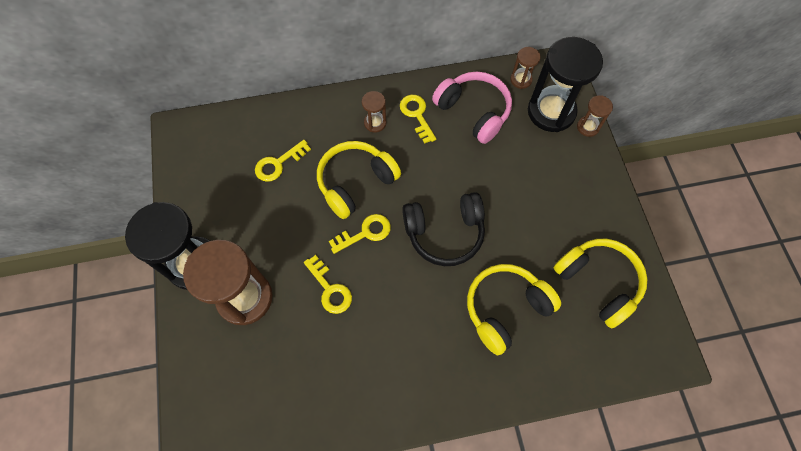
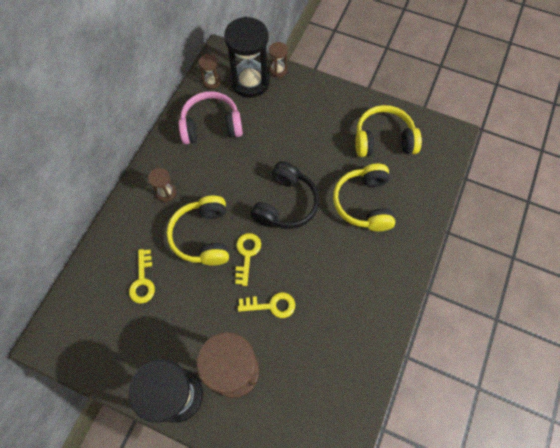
camera: 55 degrees left, 0 degrees up
(417, 115) = (183, 162): yellow key -> none

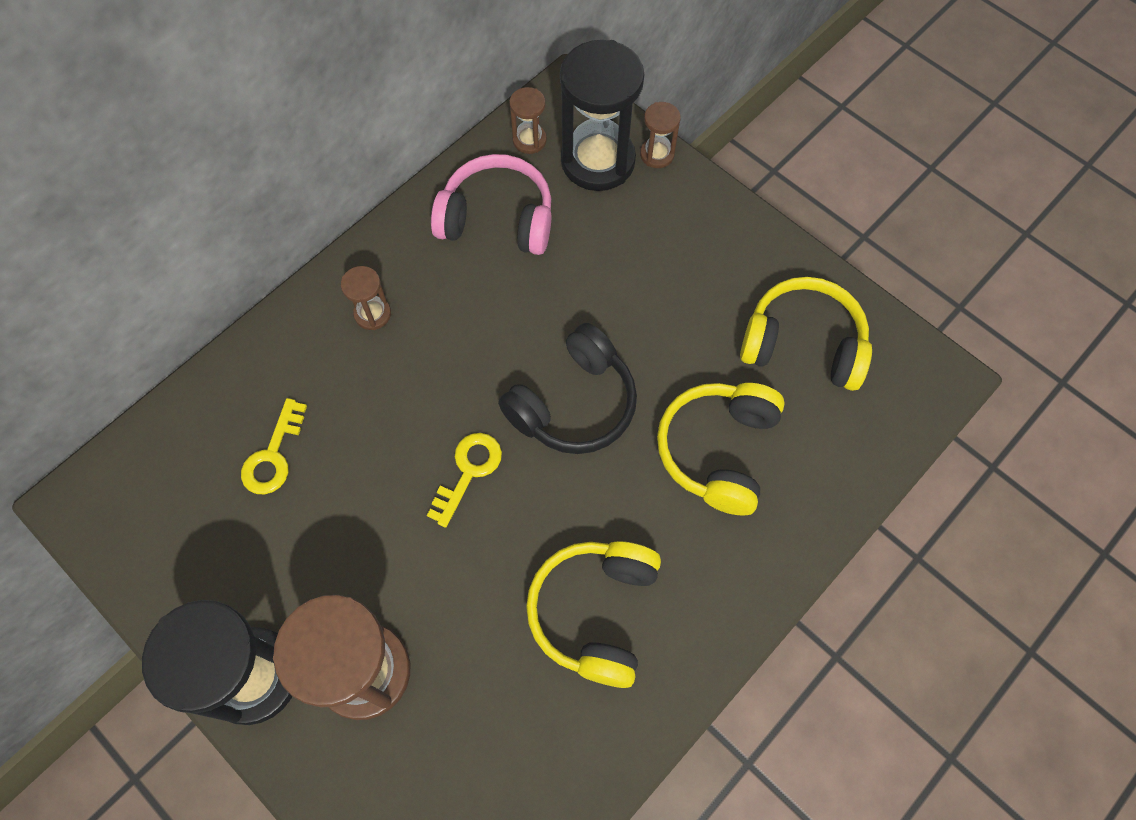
camera: 20 degrees right, 0 degrees up
(203, 236) = (405, 412): yellow headphones -> yellow headphones (595, 612)
(271, 305) = (475, 578): yellow key -> none

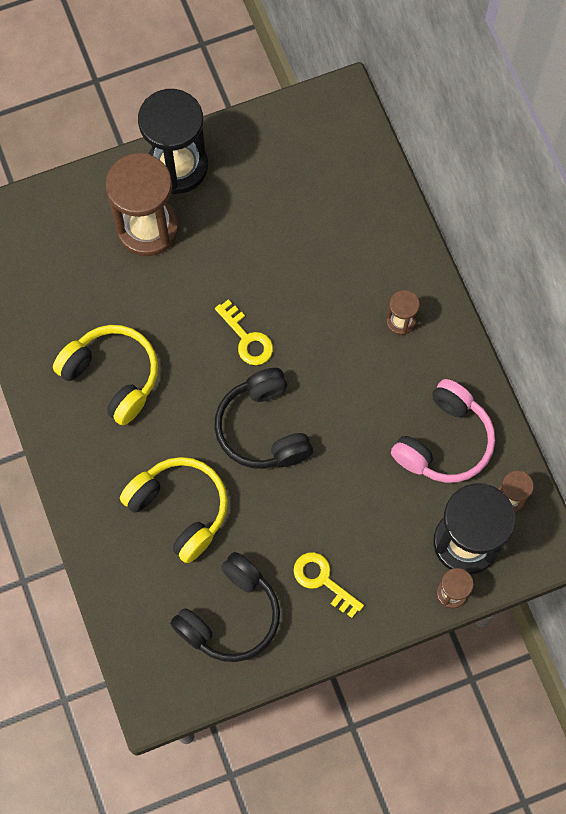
camera: 115 degrees right, 5 degrees up
(273, 455) = (319, 222): yellow key -> yellow key (323, 580)
(803, 344) = (230, 615): yellow headphones -> black headphones

